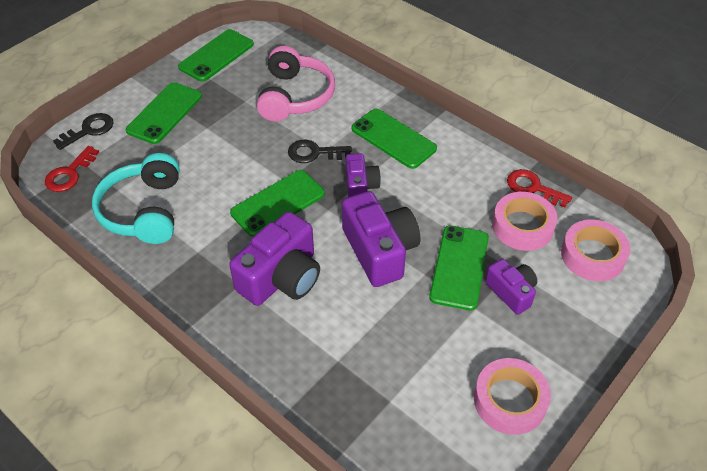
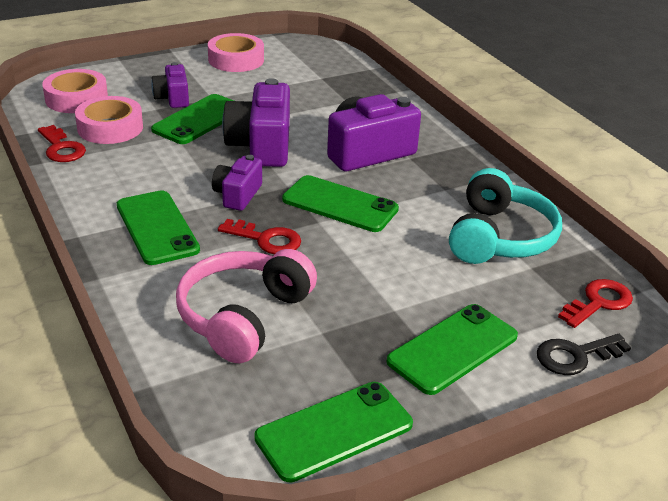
camera: 160 degrees left, 15 degrees down
(278, 203) = (340, 204): green phone -> green phone turned 45 degrees clockwise
(314, 153) = (266, 239): black key -> red key

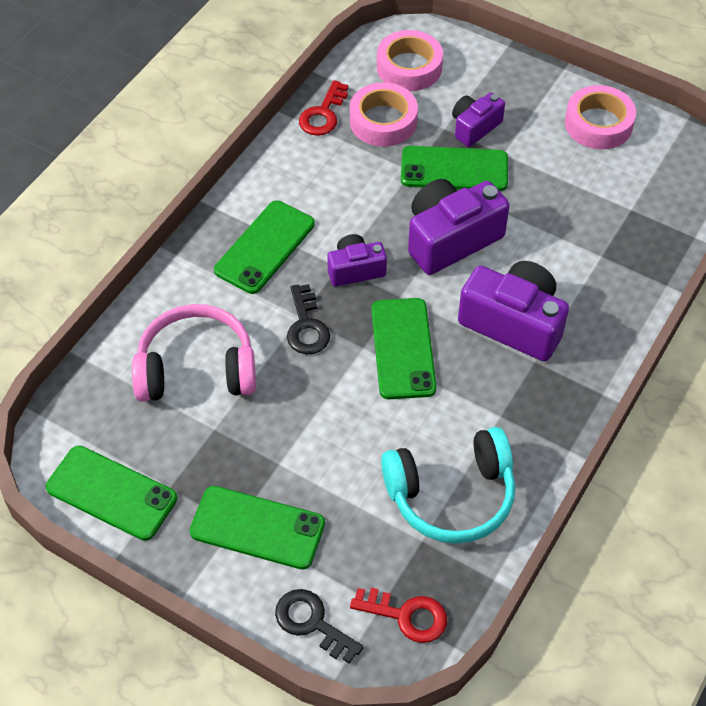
camera: 60 degrees right, 20 degrees up
(266, 239) = (306, 326): red key -> black key

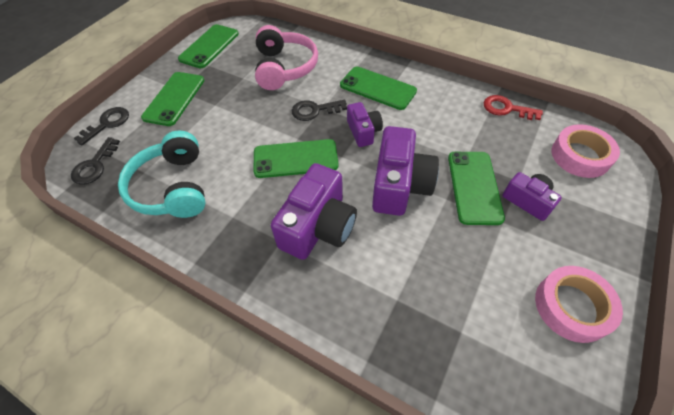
camera: 90 degrees right, 0 degrees up
(383, 121) = (512, 142): pink tape -> none
(406, 615) = (95, 165): red key -> black key
(450, 239) = (399, 185): purple camera -> purple camera turned 45 degrees clockwise

